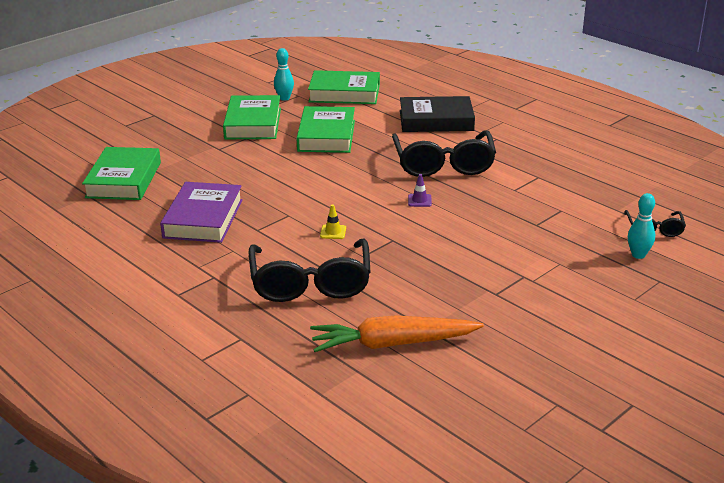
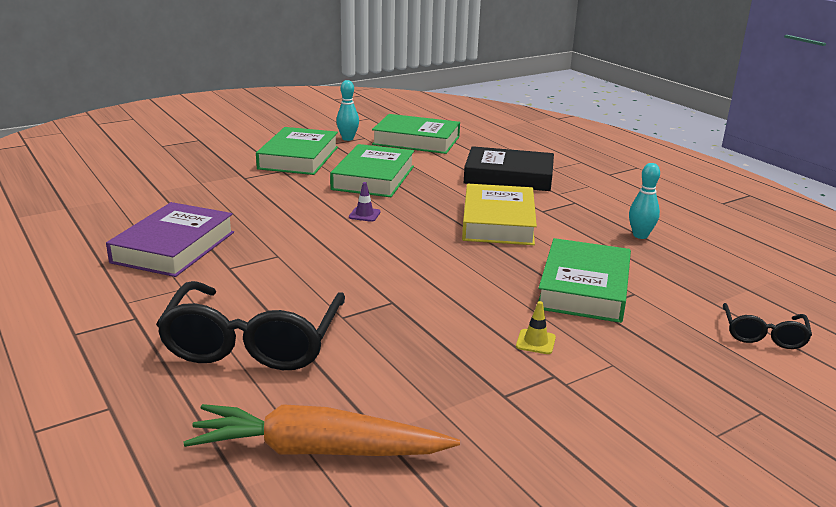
camera: 10 degrees right, 5 degrees down
(124, 180) = (117, 196): green book -> green book (584, 288)
(333, 232) = (320, 282): yellow traffic cone -> yellow traffic cone (535, 342)
(419, 200) = (450, 259): purple traffic cone -> purple traffic cone (364, 214)
(443, 164) = (498, 222): black glasses -> yellow book
(638, 255) = (734, 368): turquoise bowling pin -> turquoise bowling pin (640, 235)

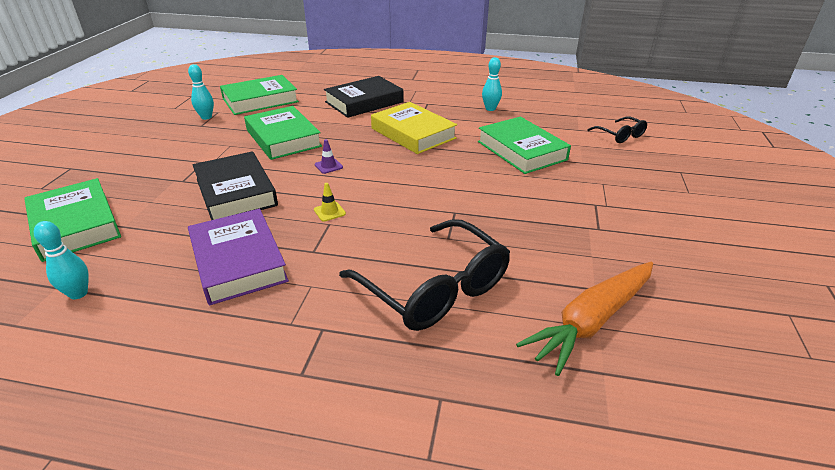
camera: 45 degrees left, 10 degrees up
(68, 217) = (78, 293): none -> turquoise bowling pin
(261, 201) = (236, 192): none -> black book
(298, 158) = (196, 147): green book -> green book (75, 225)
(535, 342) = (557, 192): yellow traffic cone -> yellow traffic cone (329, 212)

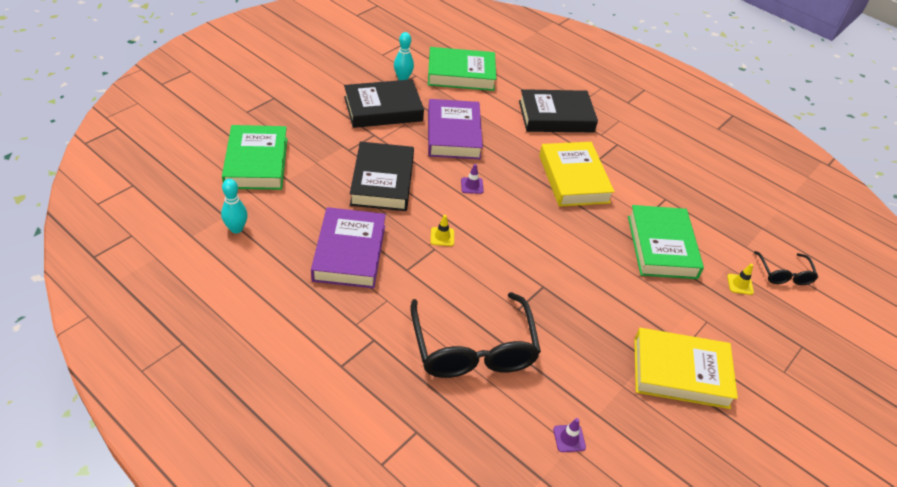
camera: 25 degrees right, 10 degrees up
(200, 142) = (383, 109): none -> black book
(283, 138) = (453, 134): green book -> purple book
(490, 109) = (676, 179): turquoise bowling pin -> none
(591, 321) = (569, 438): orange carrot -> purple traffic cone
(599, 152) = (740, 284): none -> yellow traffic cone
(623, 225) = (680, 372): none -> yellow book

